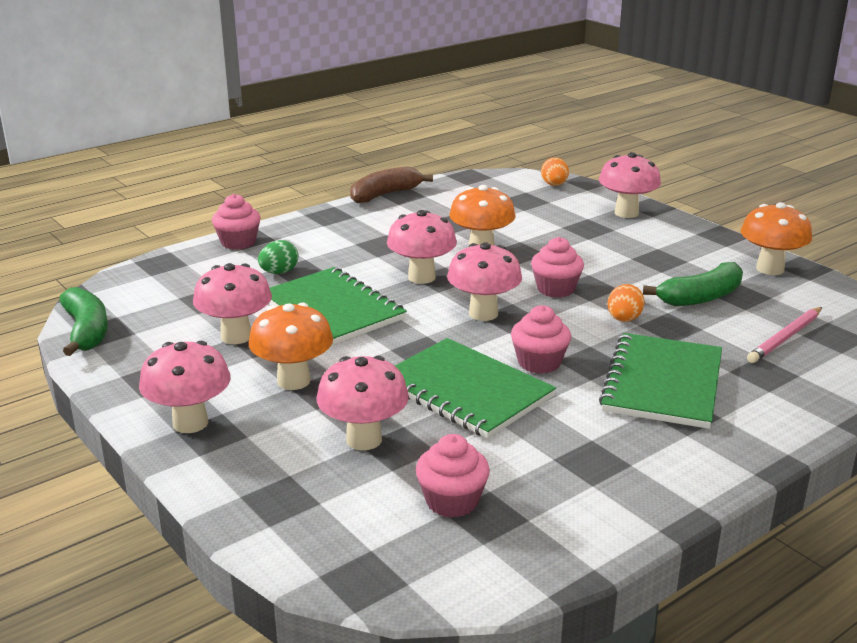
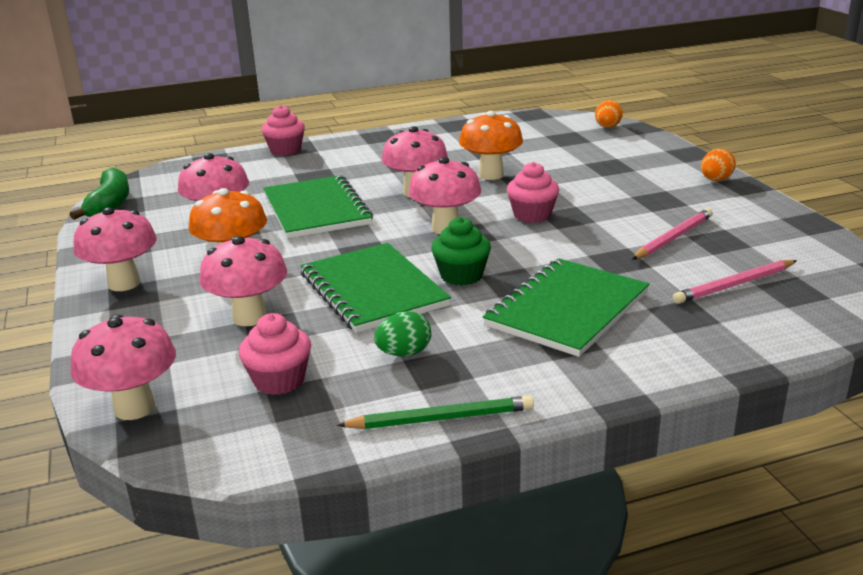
camera: 20 degrees right, 0 degrees up
(279, 272) = (298, 176): green egg -> green egg (404, 353)
(385, 194) = (442, 123): brown banana -> none
(539, 363) = (461, 275): pink cupcake -> green cupcake
(624, 319) = (576, 248): orange egg -> orange egg (715, 180)
(626, 213) = (659, 157): pink mushroom -> pink mushroom (134, 408)
(635, 511) = (440, 419): none -> green pencil
(701, 297) = (673, 238): green banana -> pink pencil
(770, 269) = (771, 220): orange mushroom -> none

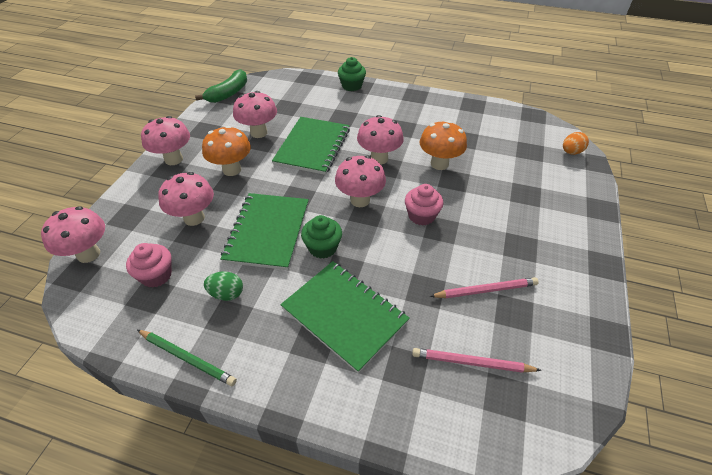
camera: 35 degrees right, 20 degrees up
(285, 150) = (352, 86): pink cupcake -> green cupcake
(567, 309) = (344, 315): green notebook -> green notebook turned 60 degrees clockwise
(715, 180) = (587, 248): orange egg -> none

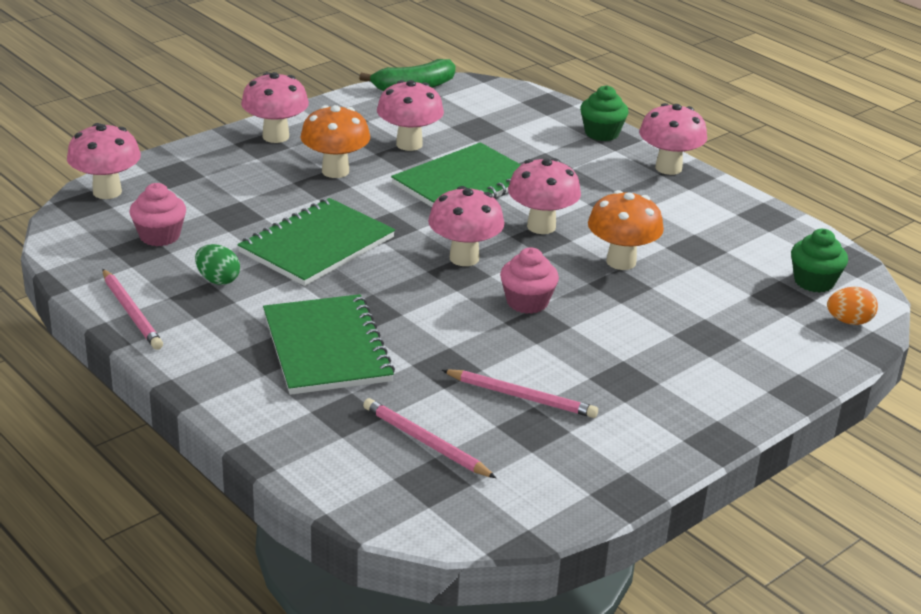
camera: 30 degrees right, 15 degrees down
(187, 358) = (131, 312): green pencil -> pink pencil
(194, 218) = (246, 201): pink mushroom -> pink mushroom (668, 168)
(322, 247) = (366, 283): green cupcake -> green cupcake (814, 281)

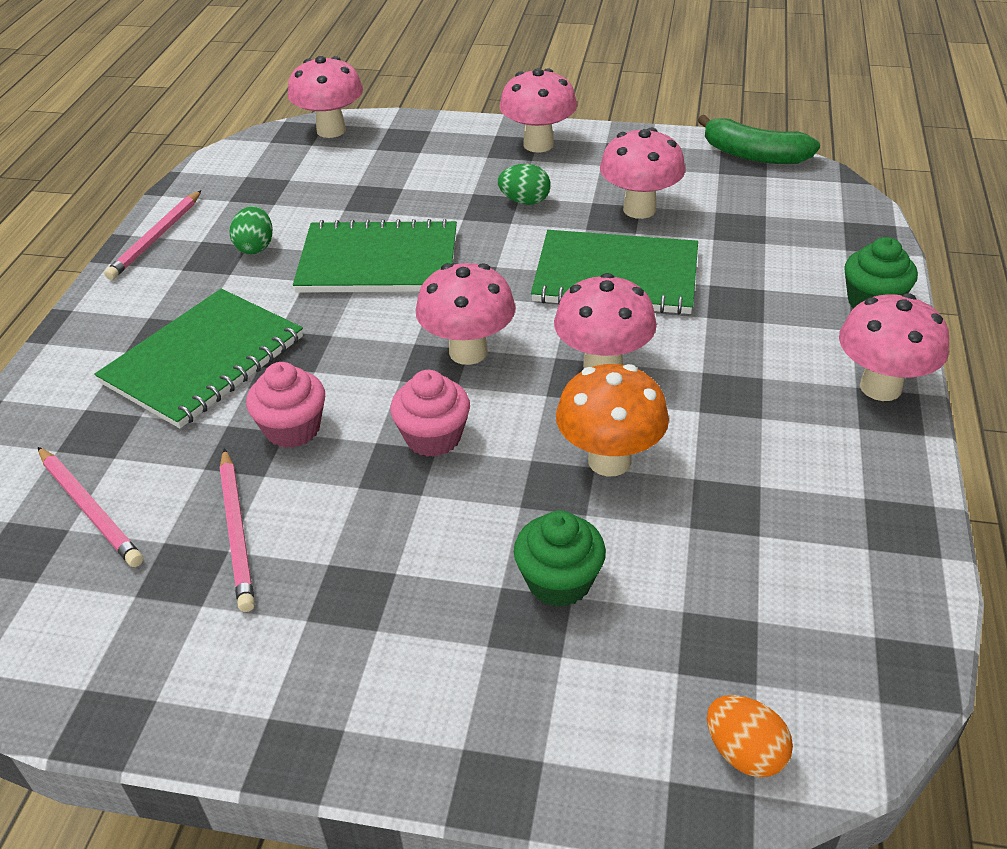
camera: 55 degrees right, 10 degrees up
(159, 236) = (292, 186): pink cupcake -> pink cupcake (292, 429)
(335, 171) = (525, 201): orange mushroom -> green egg
(426, 442) = (89, 509): pink pencil -> pink pencil turned 135 degrees clockwise
(814, 281) = (800, 659): green cupcake -> green cupcake (559, 581)

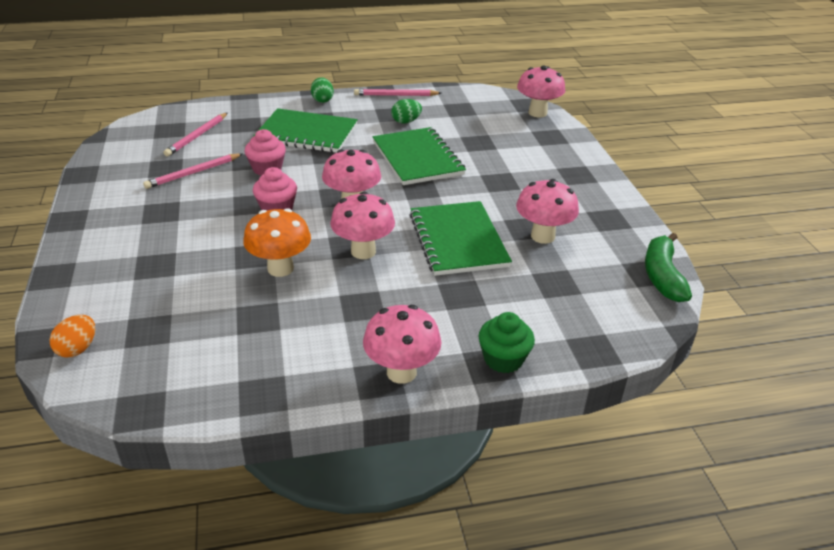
camera: 65 degrees right, 5 degrees down
(525, 201) = (516, 191): green egg -> green egg (322, 100)
(538, 144) = (588, 183): pink mushroom -> none
(559, 581) = (183, 269): green cupcake -> none

